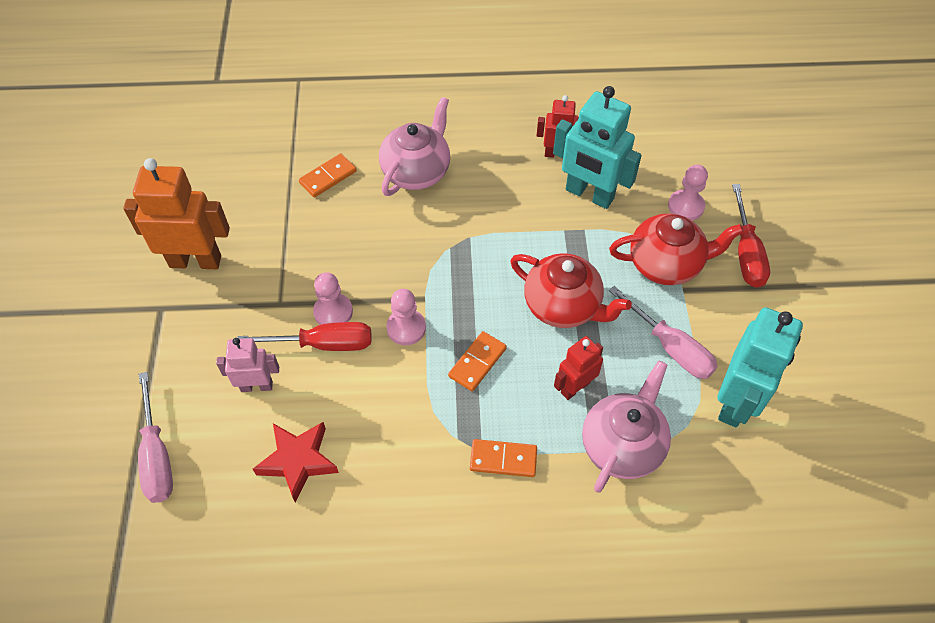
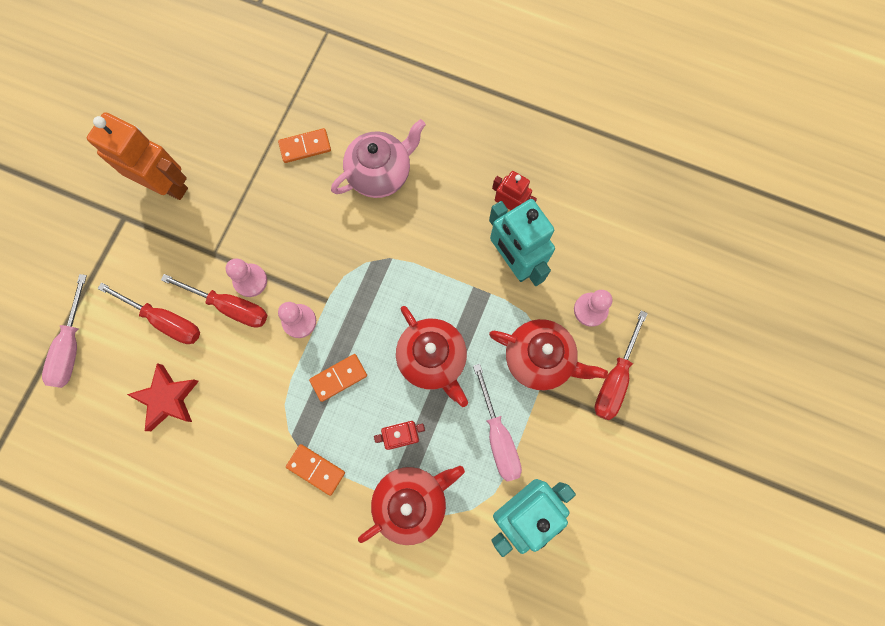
camera: 25 degrees right, 20 degrees up
(257, 386) = (165, 320): pink robot -> red screwdriver
(622, 445) = (411, 501): pink teapot -> red teapot

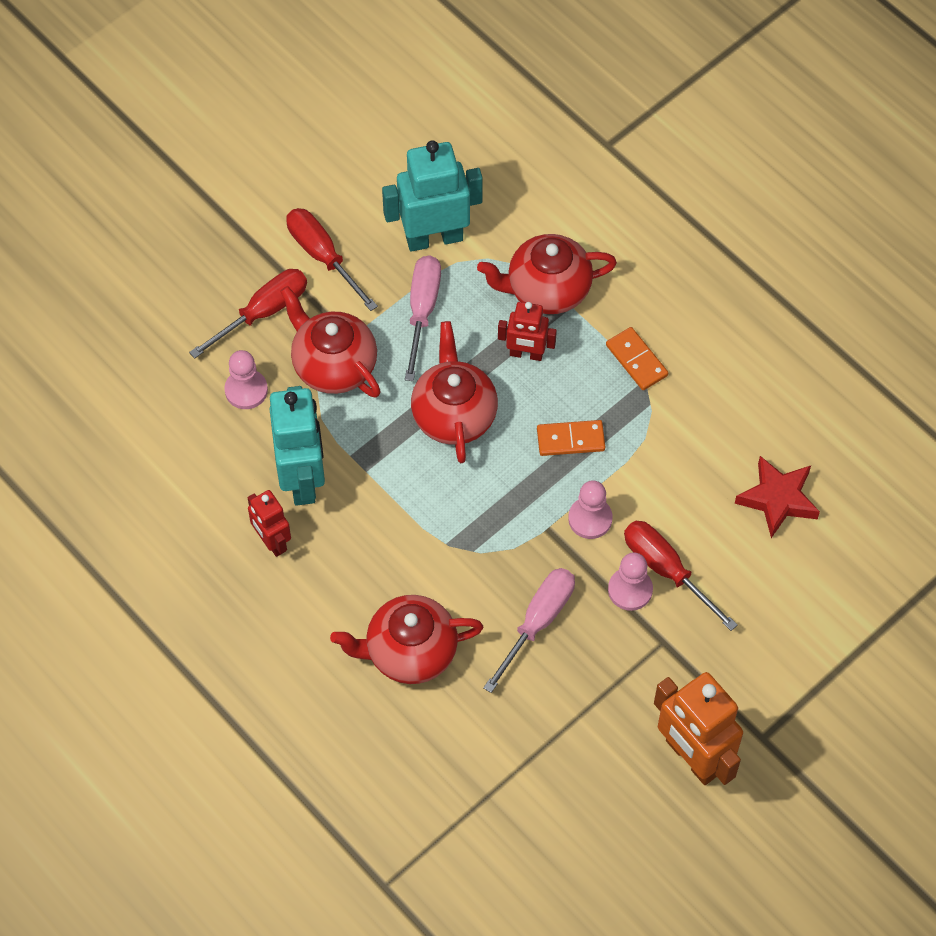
camera: 155 degrees left, 15 degrees down
(71, 346) = (875, 604): pink screwdriver -> pink screwdriver (538, 622)
(165, 320) = (751, 587): red screwdriver -> red screwdriver (323, 256)
(305, 147) = (490, 729): orange domino -> none
(380, 173) = (409, 652): pink teapot -> red teapot

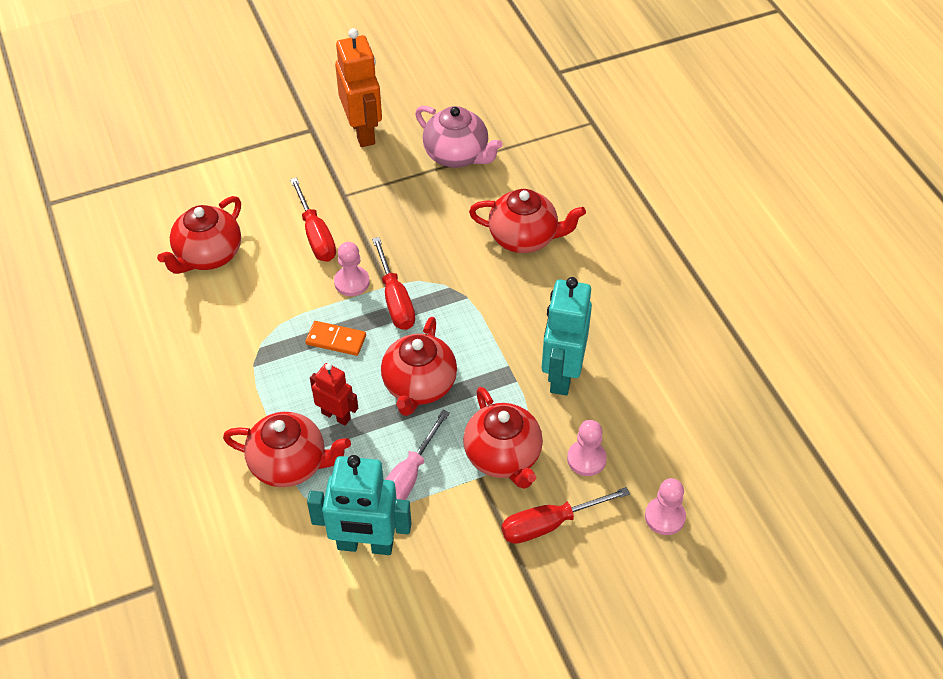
camera: 160 degrees left, 10 degrees down
(272, 541) = (601, 336): red robot -> none
(323, 256) = (475, 561): red screwdriver -> red screwdriver (395, 300)
(538, 622) = (424, 230): pink screwdriver -> none
(547, 758) = (457, 155): none -> pink teapot
(630, 590) = (349, 231): pink pawn -> pink pawn (664, 517)
(636, 360) = (250, 383): orange domino -> none
(777, 499) = (208, 255): red star -> red teapot

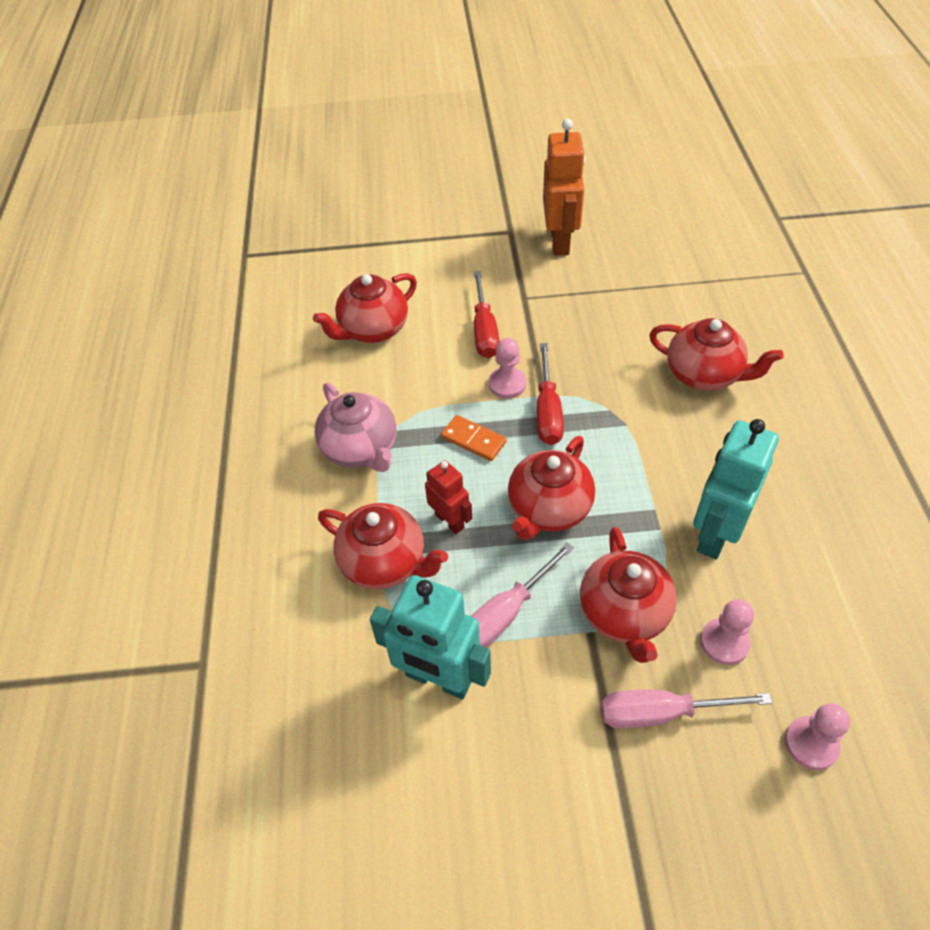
camera: 20 degrees right, 0 degrees up
(457, 155) = (651, 280): pink teapot -> pink teapot (361, 449)
(549, 524) = (661, 713): red screwdriver -> pink screwdriver

